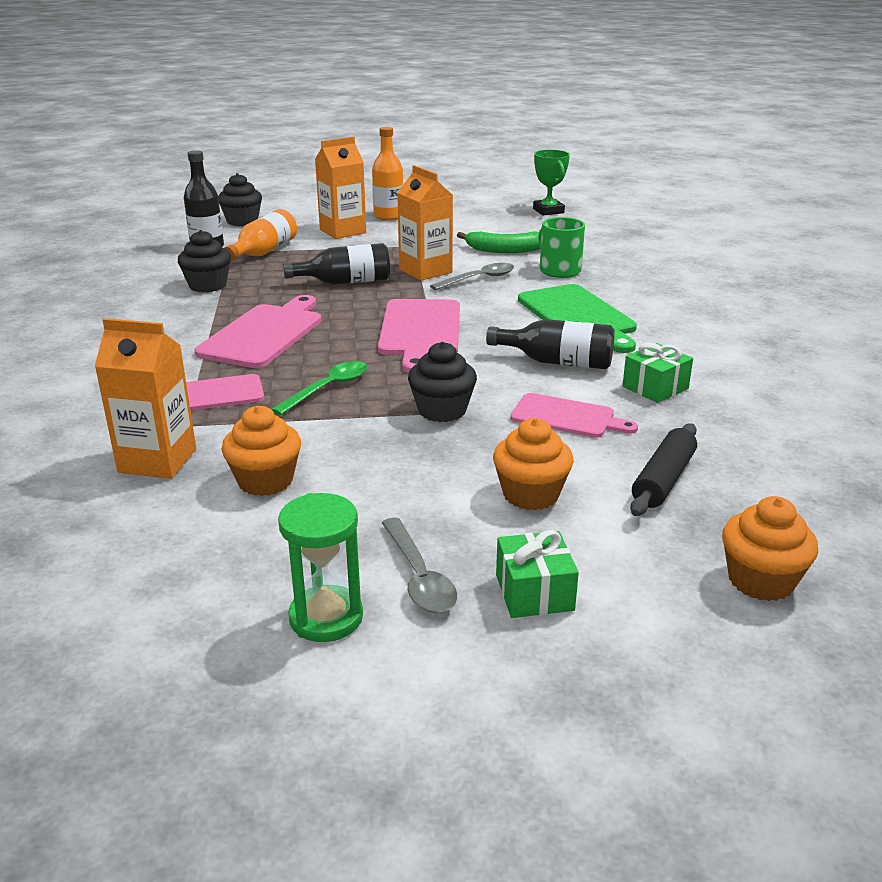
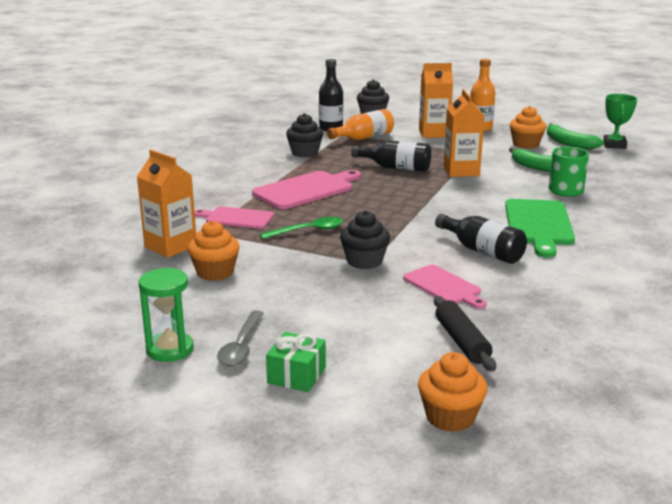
camera: 30 degrees right, 5 degrees down
(420, 331) = (409, 209): pink cutting board -> none
(479, 279) = (495, 184): grey spoon -> none
(501, 217) = (569, 143): none -> green banana
(531, 494) = (361, 324): orange cupcake -> orange cupcake (526, 144)
(655, 387) = (535, 285): green gift -> none
(663, 480) = (461, 341): black rolling pin -> black rolling pin turned 75 degrees counterclockwise

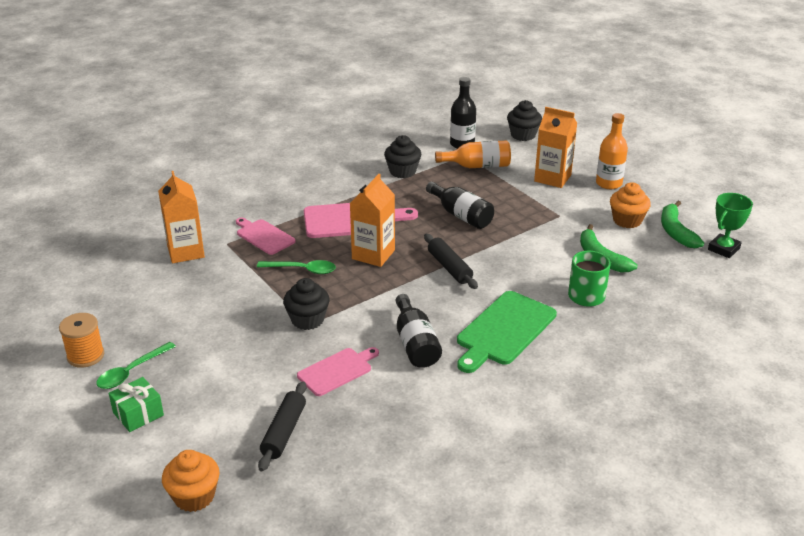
camera: 30 degrees right, 10 degrees up
(170, 349) = (85, 356): green hourglass -> orange spool
(215, 272) = (188, 291): orange cupcake -> none
(241, 346) = (131, 372): grey spoon -> green spoon
(435, 199) = (449, 267): none -> black rolling pin
(444, 286) = (337, 371): pink cutting board -> pink cutting board turned 120 degrees counterclockwise
(461, 171) = (516, 238): orange carton -> orange carton (373, 254)

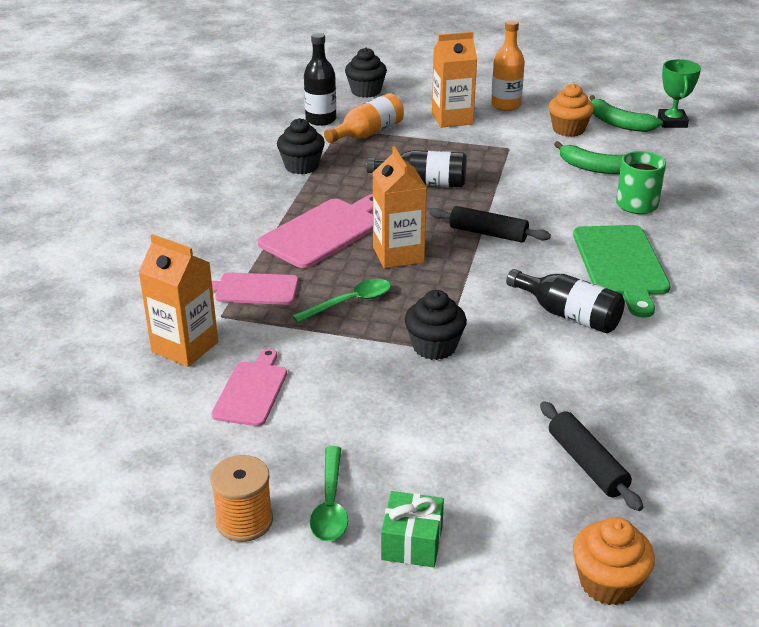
camera: 40 degrees left, 0 degrees up
(337, 371) = (540, 378): pink cutting board -> pink cutting board (252, 391)

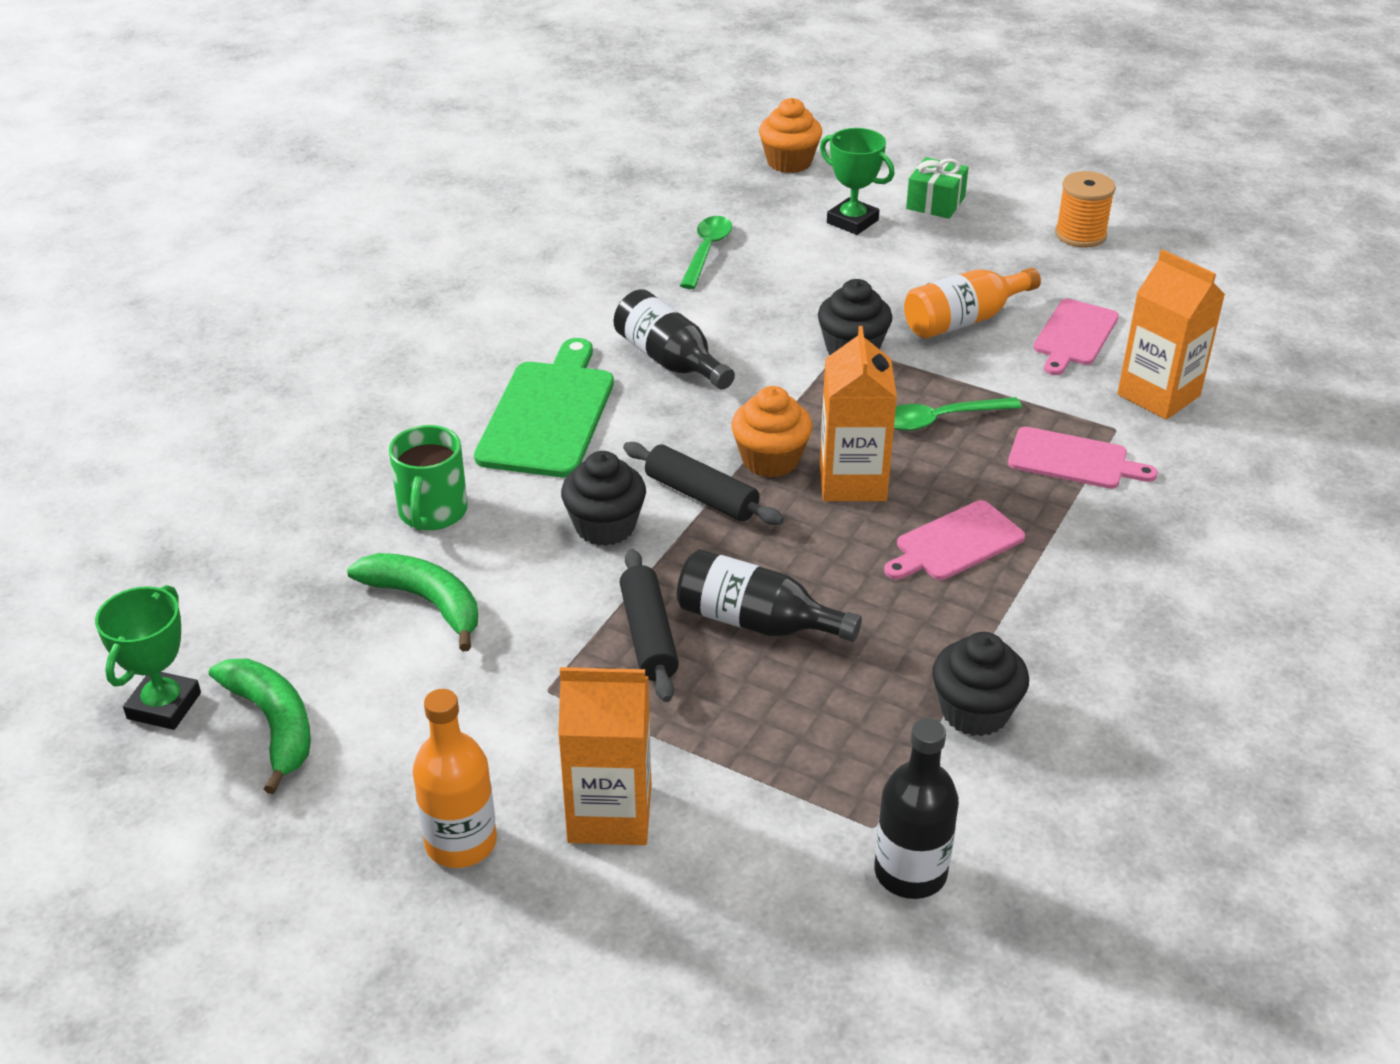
camera: 165 degrees left, 5 degrees up
(324, 231) = (955, 543): pink cutting board -> pink cutting board, size x0.63
(330, 505) = (1001, 234): green spoon -> green spoon (707, 251)
(366, 91) = (770, 984): black cupcake -> black cupcake (605, 526)
(367, 133) = (816, 795): orange bottle -> orange bottle (964, 320)
(492, 494) = (852, 221): none -> green trophy
(568, 129) = (390, 723): orange cupcake -> orange cupcake (770, 460)
(587, 464) = (753, 229): black rolling pin -> black rolling pin (648, 635)

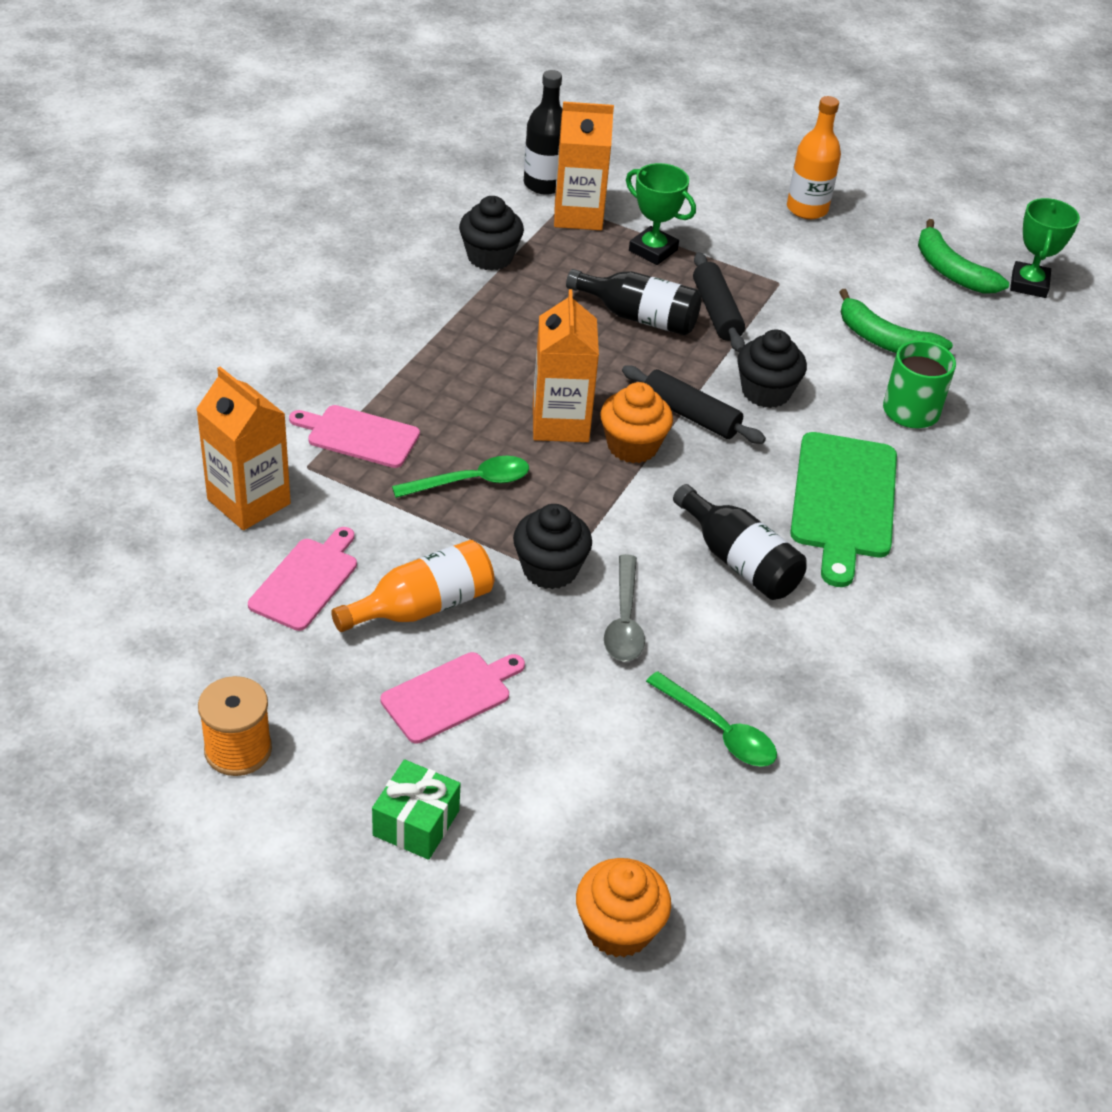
camera: 175 degrees right, 5 degrees up
(610, 814) = (723, 217): orange carton -> orange carton (578, 215)
(707, 251) = (719, 731): green spoon -> green spoon turned 60 degrees counterclockwise
(782, 315) = (624, 621): none -> grey spoon
(852, 221) = (534, 784): green trophy -> green trophy (653, 250)
(955, 543) = (480, 367): pink cutting board -> pink cutting board (450, 695)

